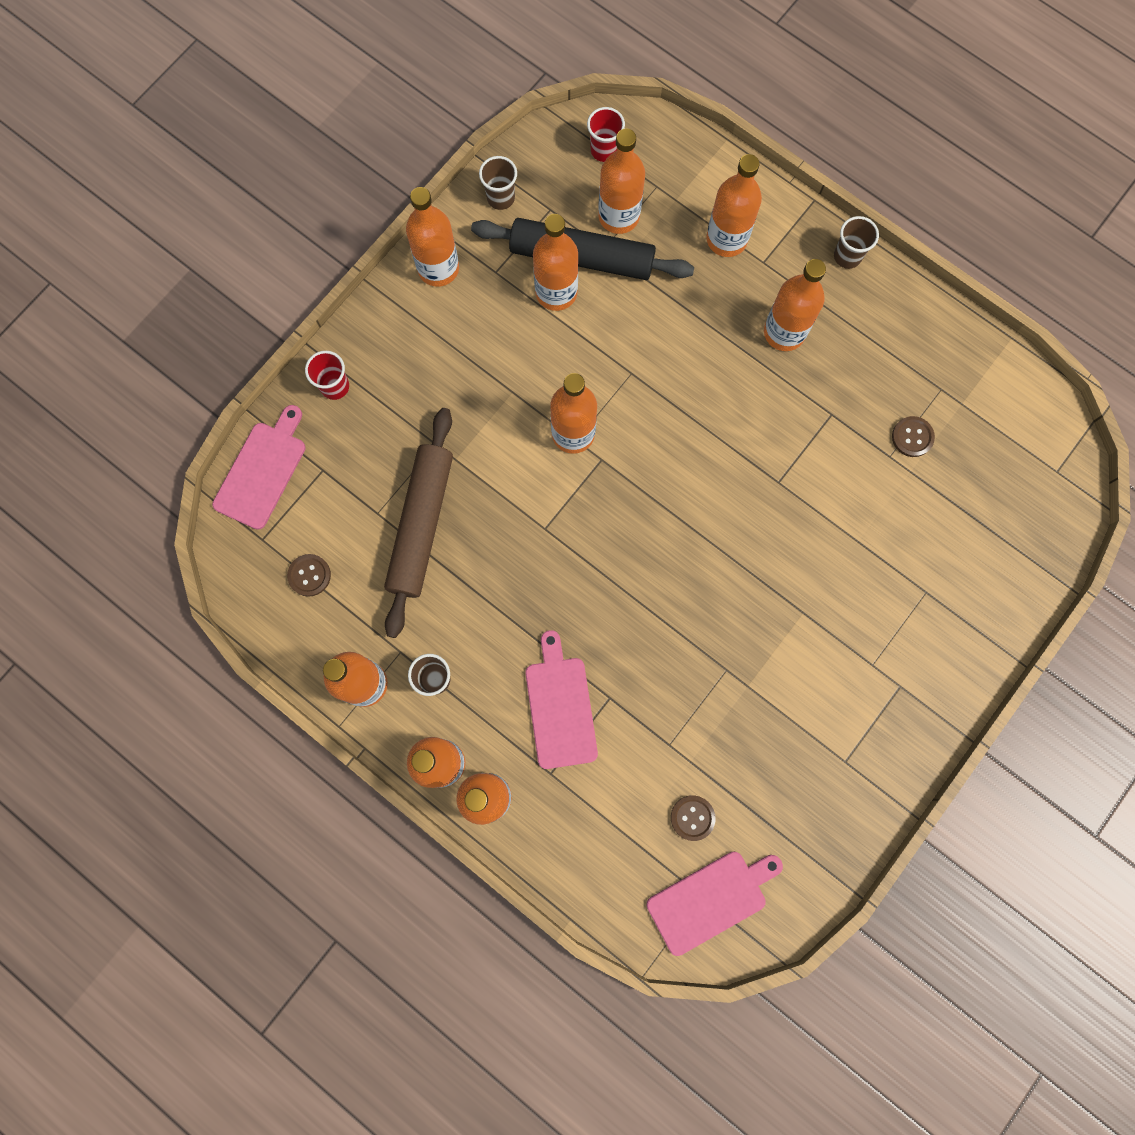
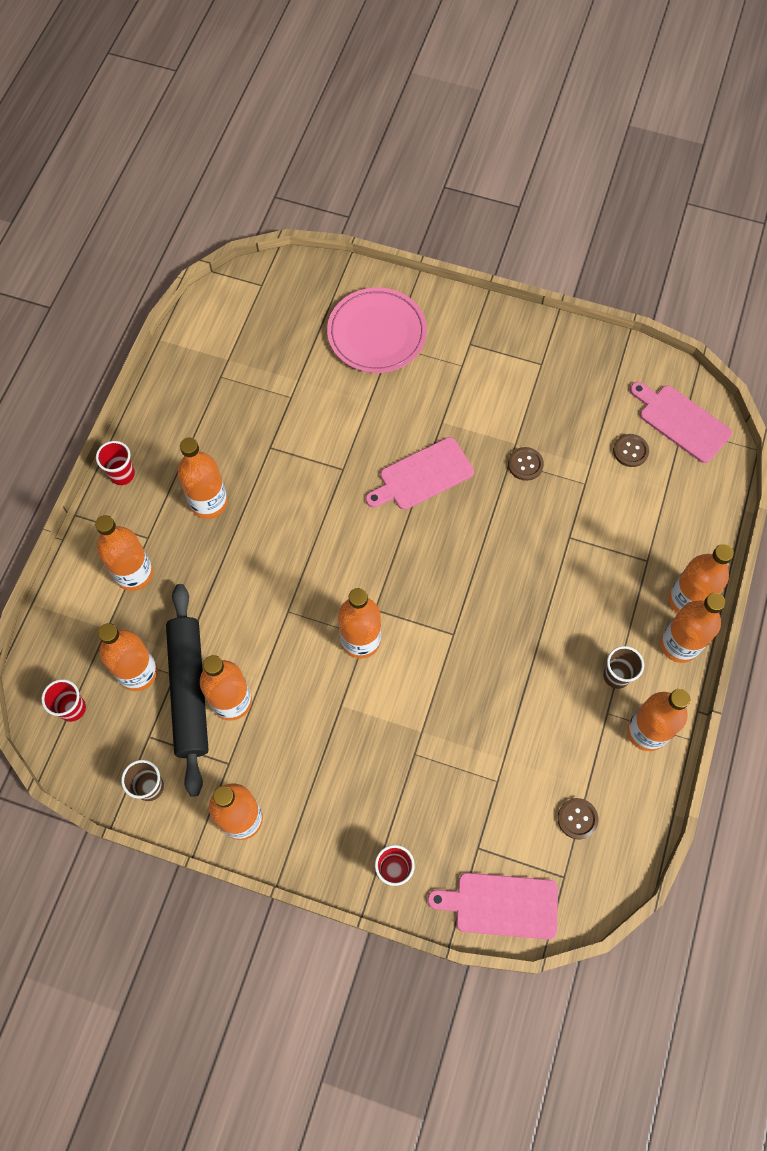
camera: 110 degrees left, 10 degrees down
(422, 524) = (491, 738): brown rolling pin -> none
(560, 707) = (593, 571): pink cutting board -> pink cutting board (422, 476)
(847, 256) = (122, 474): brown cup -> red cup
(912, 437) = (269, 386): brown button -> brown button (525, 464)
(948, 581) = (377, 333): none -> pink plate

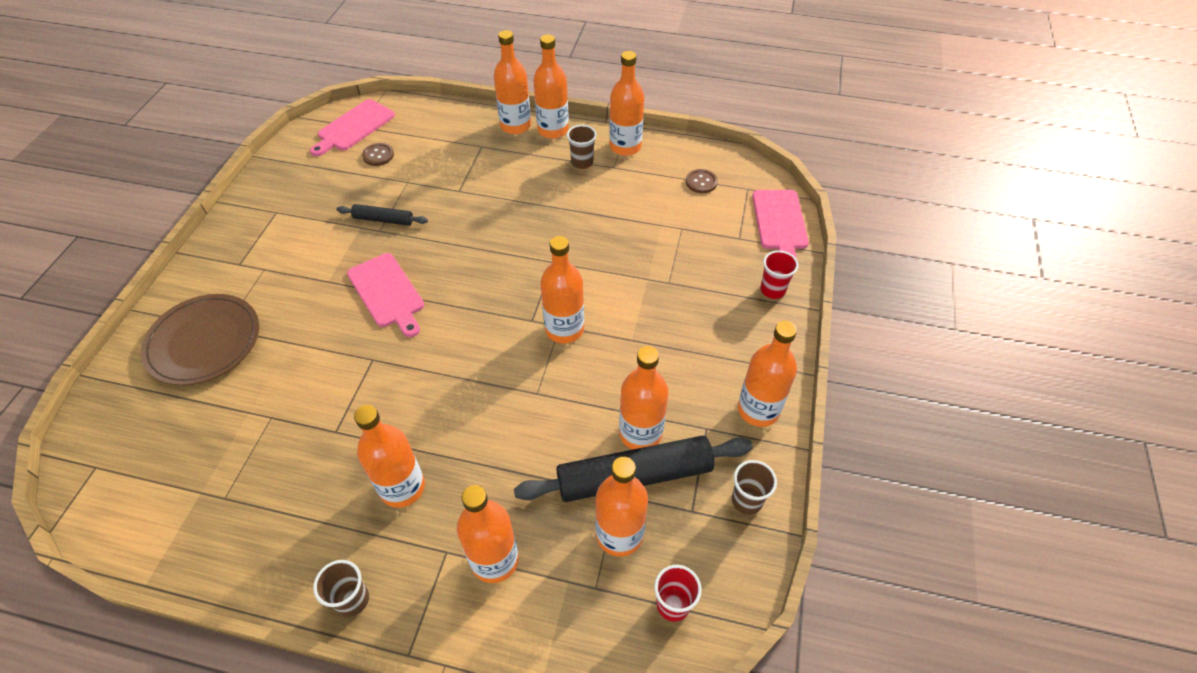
camera: 95 degrees left, 15 degrees down
(122, 474) = (352, 600): red cup -> brown cup
(377, 333) = (204, 342): pink plate -> brown plate
(525, 464) = (383, 220): brown button -> black rolling pin

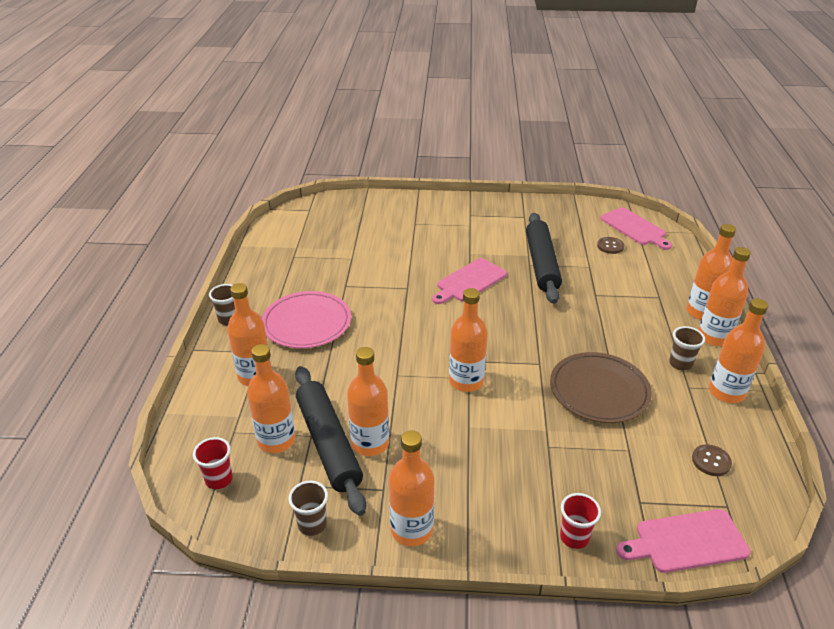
camera: 80 degrees right, 15 degrees down
(204, 342) = (402, 220): brown plate -> brown plate (599, 391)
(354, 127) = (634, 228): pink cutting board -> pink cutting board turned 150 degrees counterclockwise
(383, 220) = (541, 264): black rolling pin -> black rolling pin, size x1.98
(402, 487) = (307, 323): orange bottle -> pink plate

